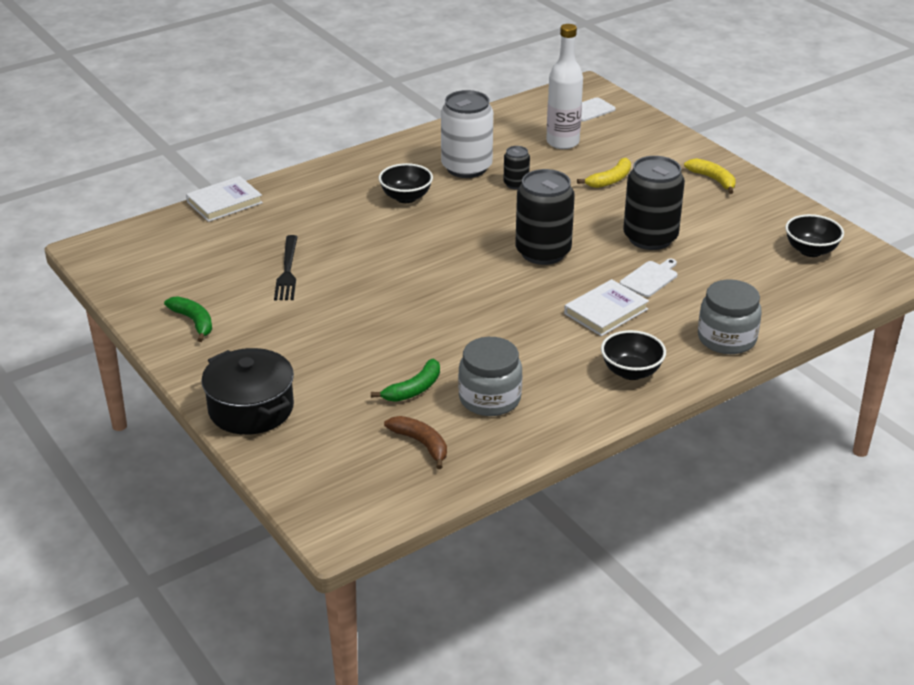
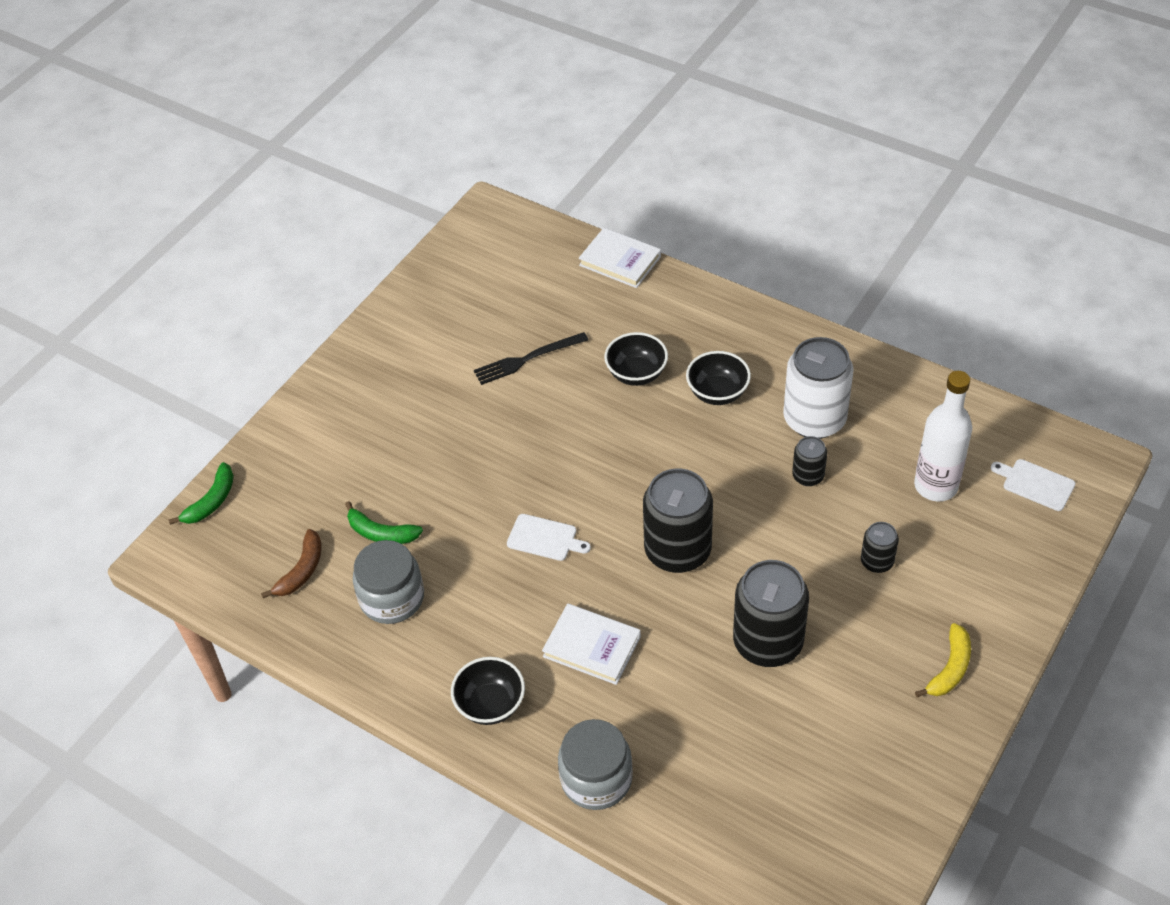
camera: 70 degrees right, 15 degrees up
(194, 322) = (411, 332): green banana -> green banana (211, 501)
(251, 408) = (303, 428): black pot -> none
(610, 180) = (877, 561): yellow banana -> black can
(650, 278) = (681, 668): white cutting board -> white cutting board (545, 538)
(810, 250) = (840, 822): black bowl -> black bowl (636, 374)

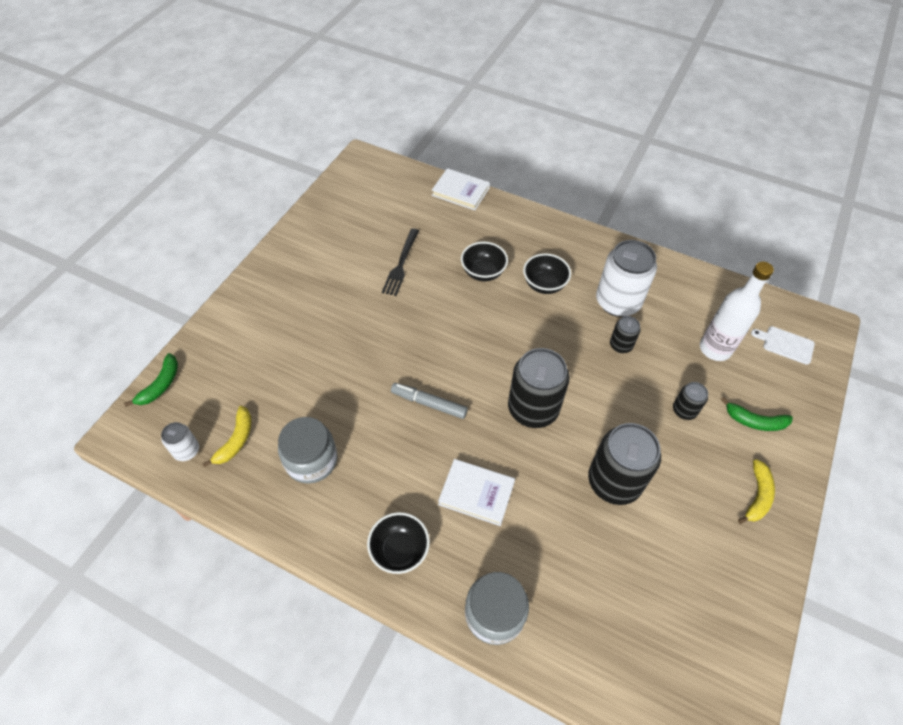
camera: 10 degrees left, 5 degrees up
(242, 580) = (186, 450): none -> white can
(301, 570) = (236, 440): brown banana -> yellow banana
(381, 533) = (299, 405): green banana -> green banana (755, 421)
(527, 359) = (401, 264): black fork -> black fork turned 45 degrees counterclockwise
(545, 538) = (429, 403): white cutting board -> grey marker

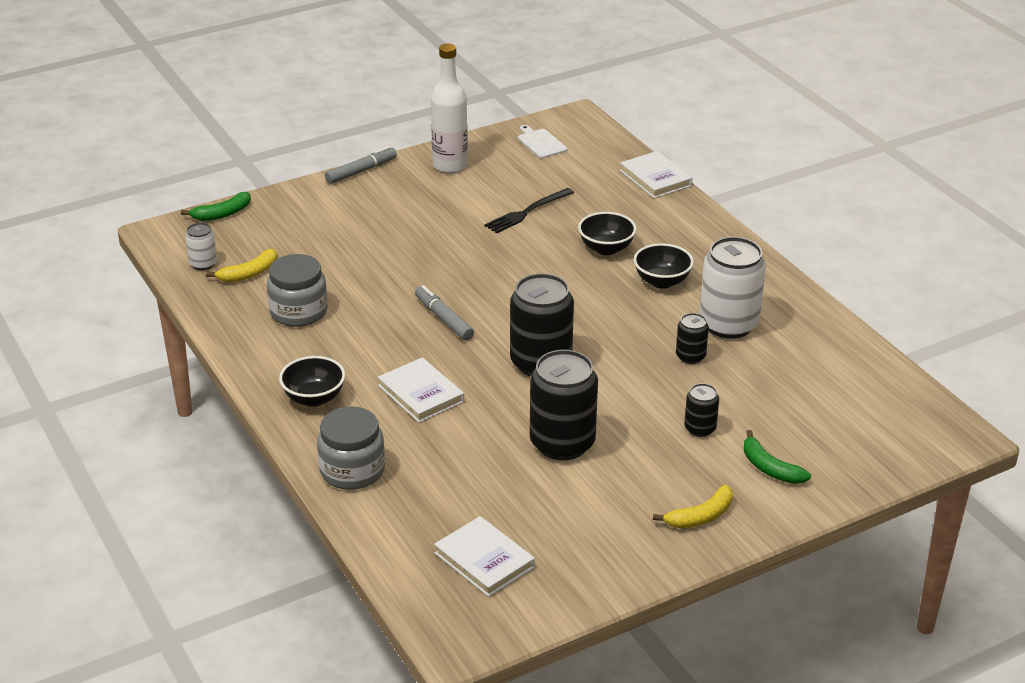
camera: 35 degrees right, 20 degrees down
(243, 282) = (361, 171): none -> grey marker
(667, 644) = (484, 560): none -> white book
(715, 349) = (796, 400): white bottle -> white bottle (450, 165)
(785, 344) = (887, 430): white cutting board -> white cutting board (540, 143)

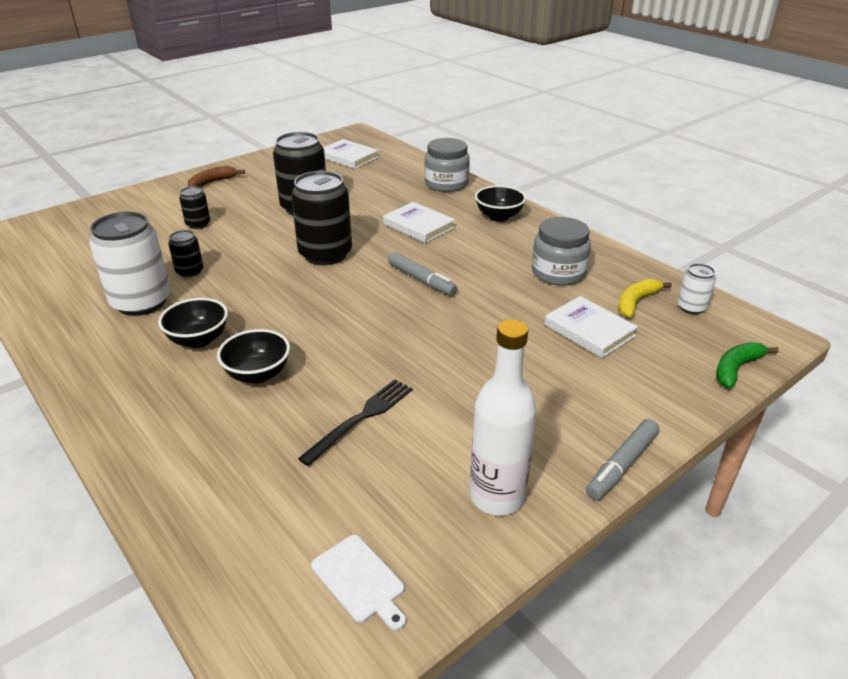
camera: 170 degrees right, 0 degrees up
(655, 178) = (166, 512): white book -> white book (589, 330)
(701, 516) = (212, 182): yellow banana -> brown banana
(770, 468) = (154, 207): green banana -> none

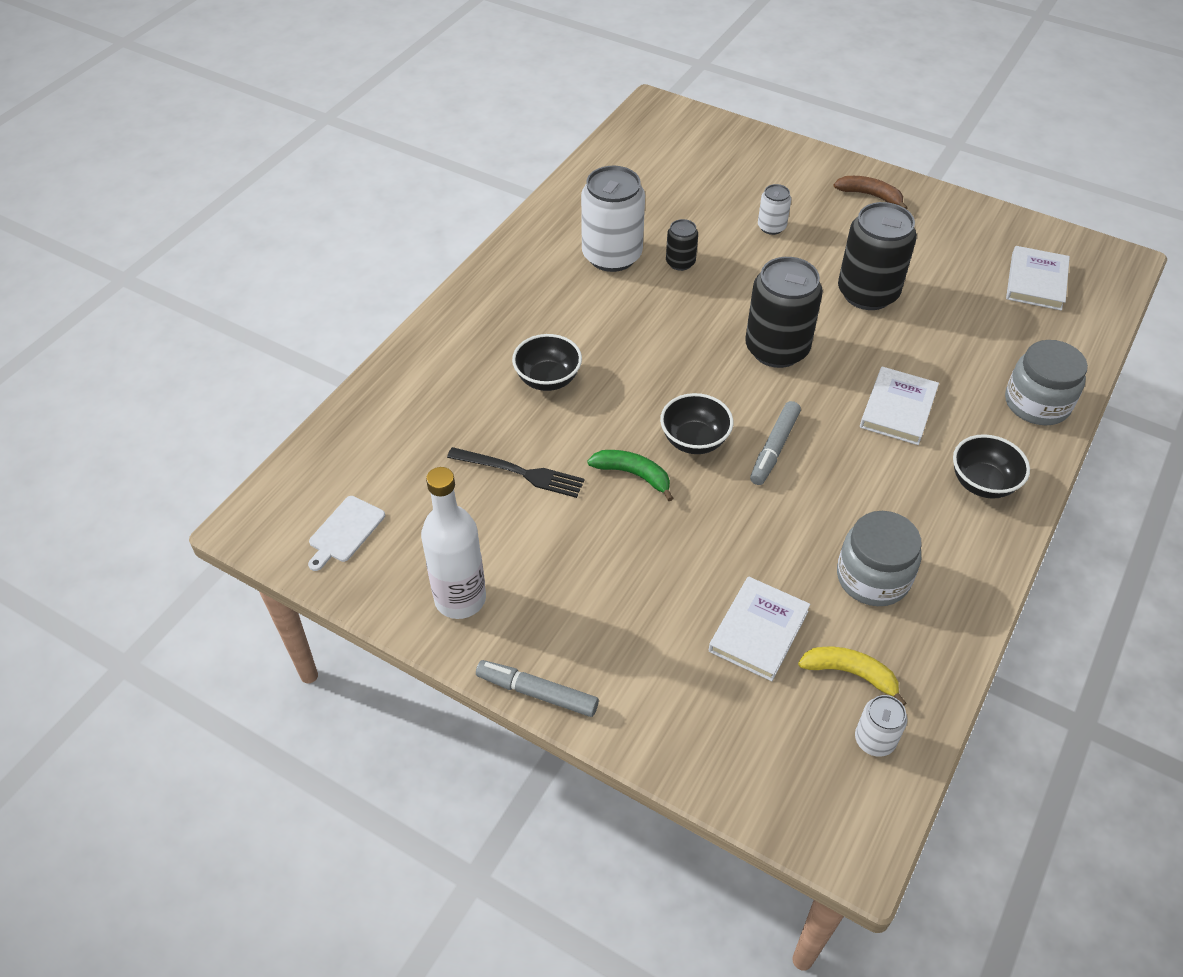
camera: 70 degrees right, 15 degrees up
(198, 224) = (771, 227): black can -> white can
(198, 340) = (577, 319): black bowl -> black bowl (694, 440)
(736, 369) = (756, 798): green banana -> green banana (633, 475)

